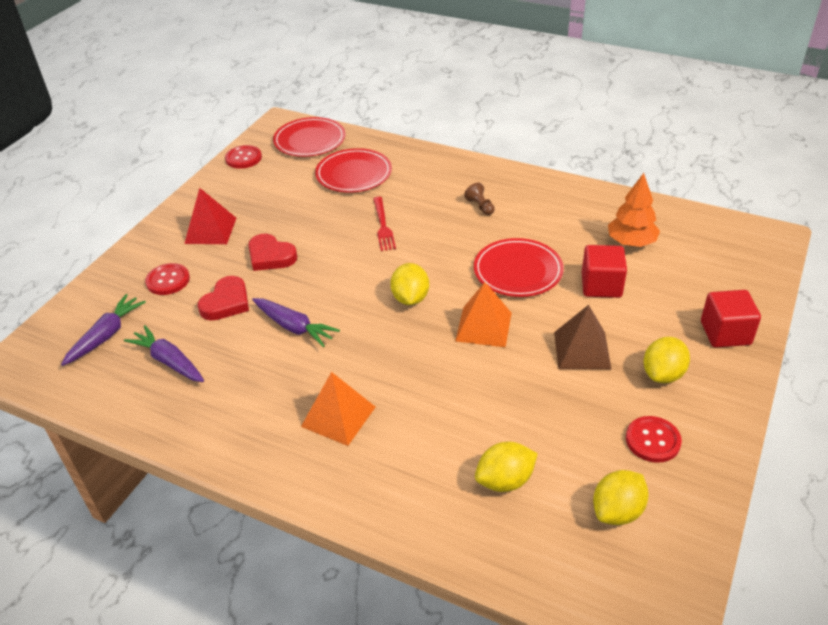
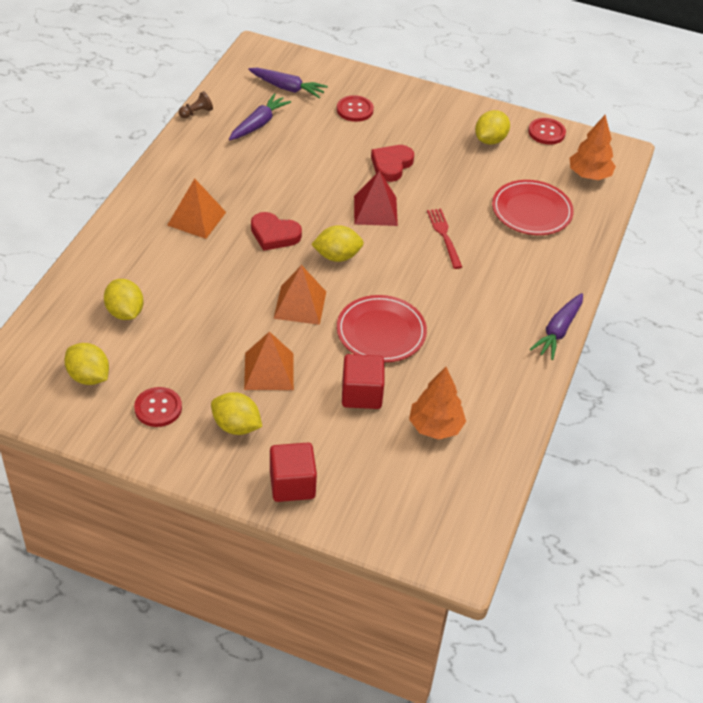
camera: 80 degrees right, 5 degrees up
(210, 230) = (426, 125): red pyramid -> red pyramid (375, 210)
(226, 302) = (328, 145): red heart -> red heart (274, 234)
(246, 191) = (490, 140): none -> yellow lemon
(294, 327) = (298, 187): purple carrot -> purple carrot (558, 331)
(309, 140) = (589, 175): red plate -> orange tree
(383, 226) = (444, 235): red fork -> red fork turned 90 degrees clockwise
(480, 206) = (486, 307): brown pawn -> brown pawn (196, 113)
(582, 350) = (269, 371): brown pyramid -> orange pyramid

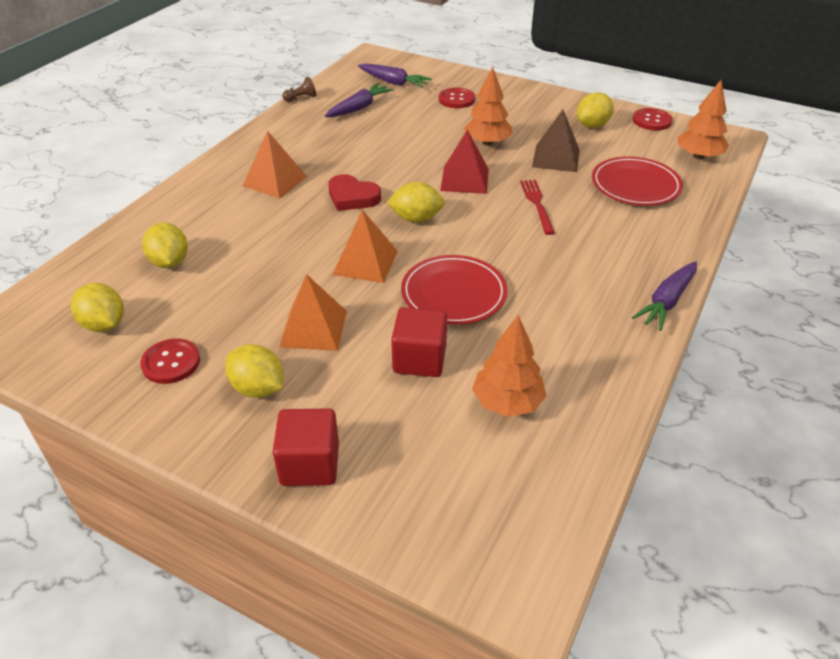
camera: 10 degrees right, 5 degrees down
(391, 165) = (487, 143): red heart -> orange tree
(458, 182) = (556, 158): none -> brown pyramid

